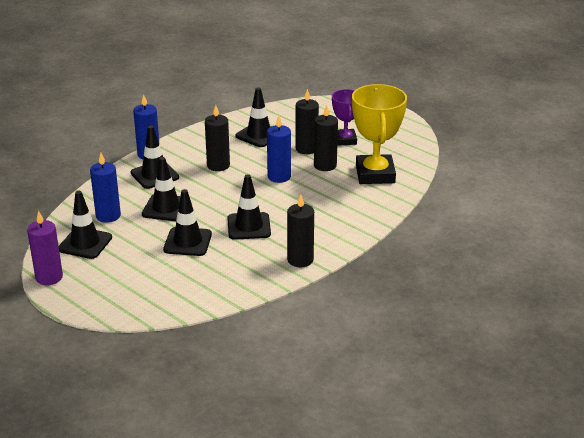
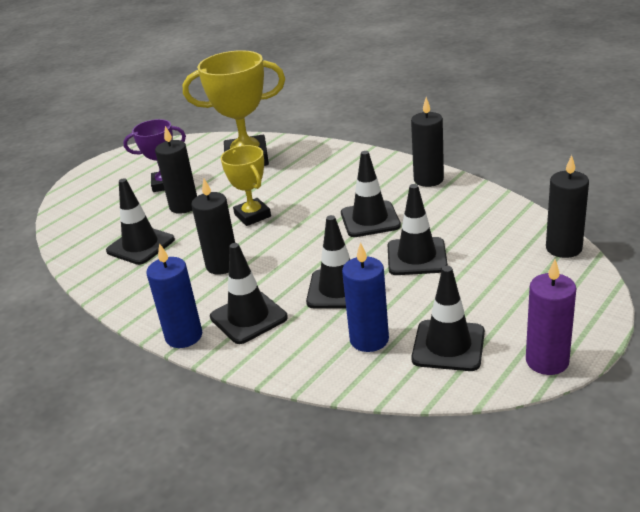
camera: 90 degrees left, 0 degrees up
(279, 177) = (252, 215): blue candle -> yellow trophy
(325, 165) = (226, 189): black candle -> black candle (563, 248)

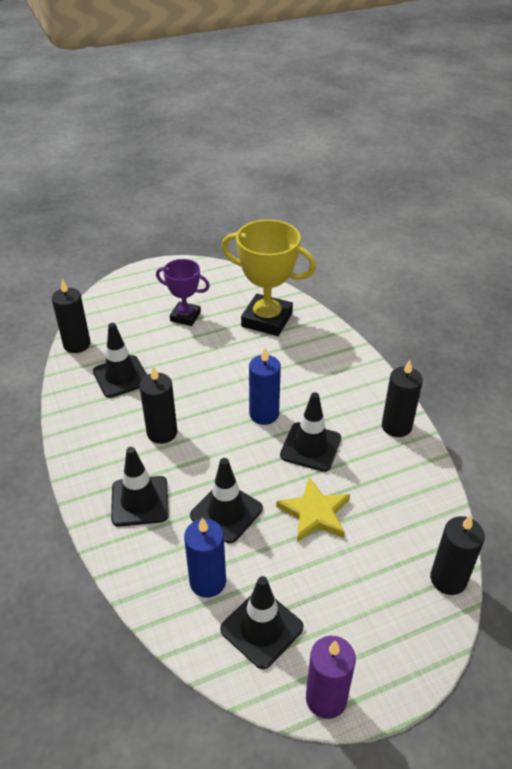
camera: 25 degrees right, 10 degrees up
(184, 206) = (181, 350): black candle -> black candle (77, 344)
(184, 336) = (83, 492): blue candle -> blue candle (264, 414)
(252, 215) = (223, 389): yellow trophy -> none
(416, 257) = (314, 513): black traffic cone -> yellow star

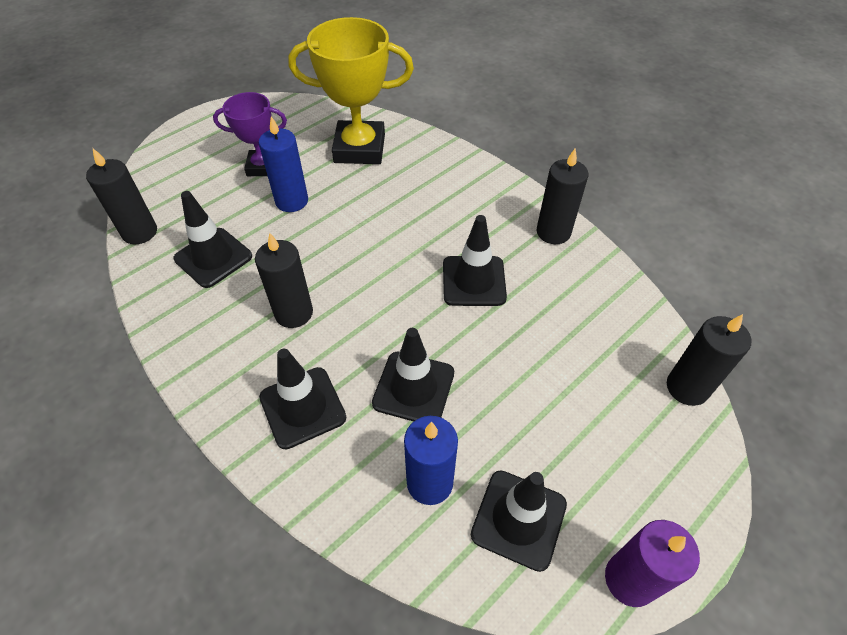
camera: 20 degrees left, 10 degrees up
(264, 414) = (404, 257): blue candle -> blue candle (291, 201)
(314, 513) = (513, 357): yellow star -> none

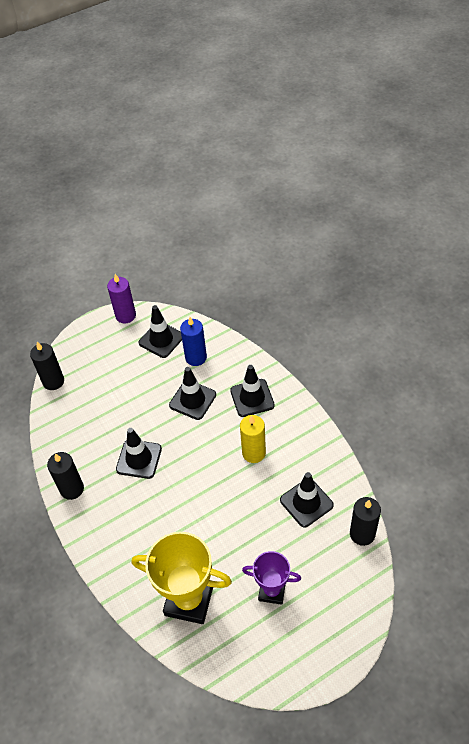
camera: 165 degrees left, 0 degrees up
(291, 201) = (250, 547): blue candle -> none
(294, 313) = (253, 453): black candle -> yellow candle

